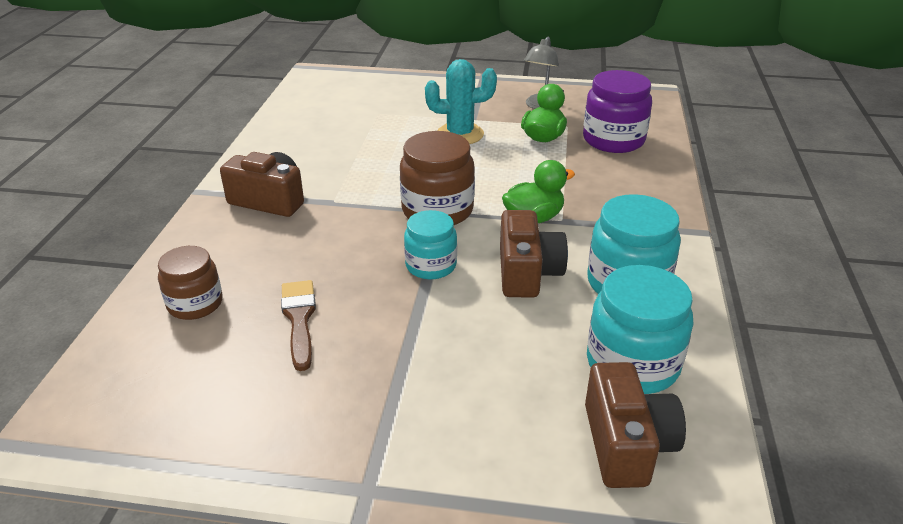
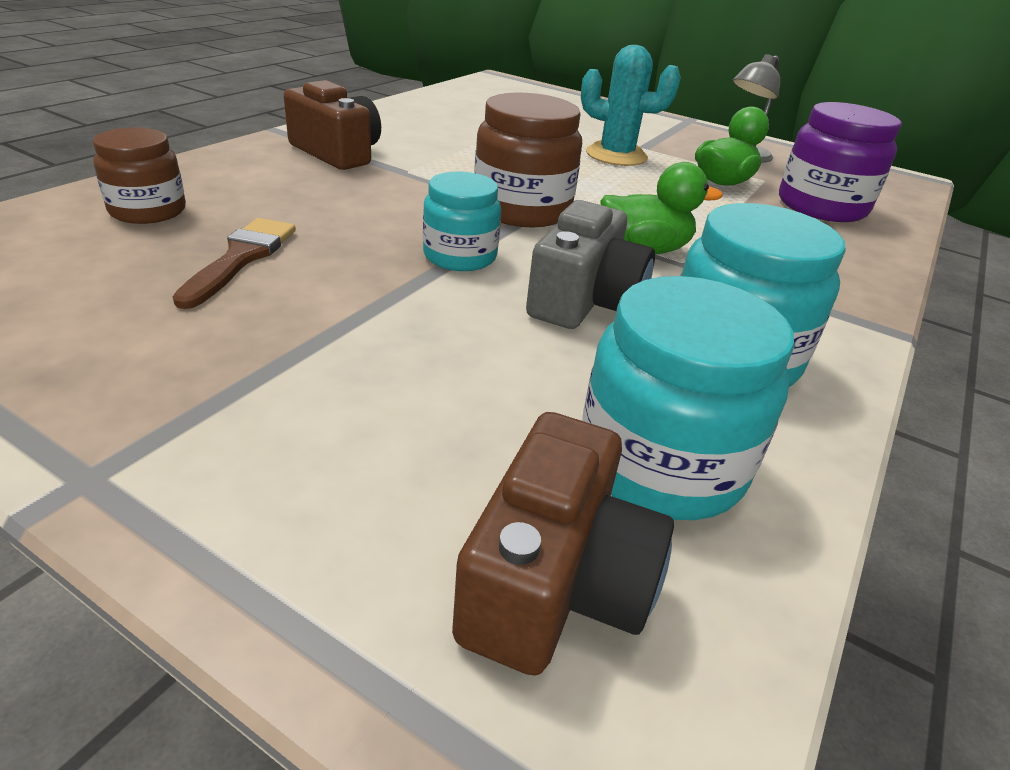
camera: 20 degrees right, 0 degrees up
(527, 272) = (585, 300): brown camera -> grey camera

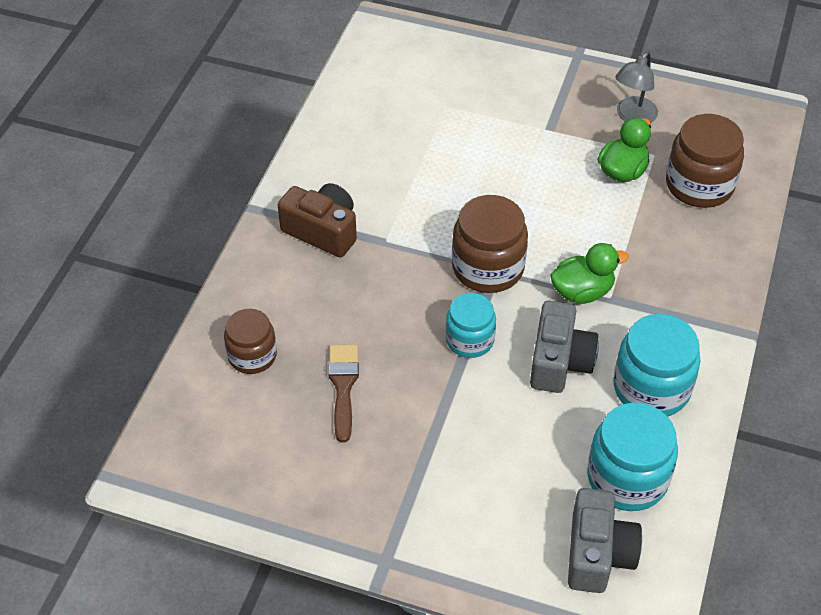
camera: 10 degrees left, 15 degrees up
(555, 583) = (597, 554): brown camera -> grey camera
(616, 155) = (531, 154): turquoise cactus -> none
(821, 206) = (699, 185): purple jar -> brown jar

